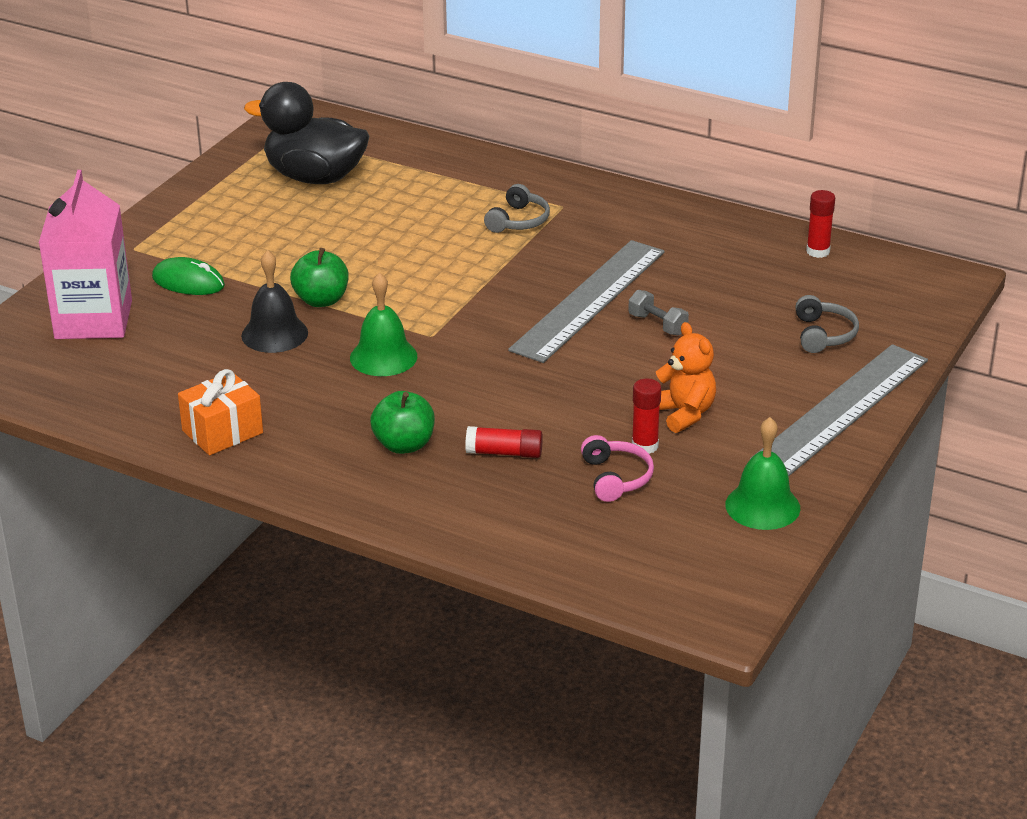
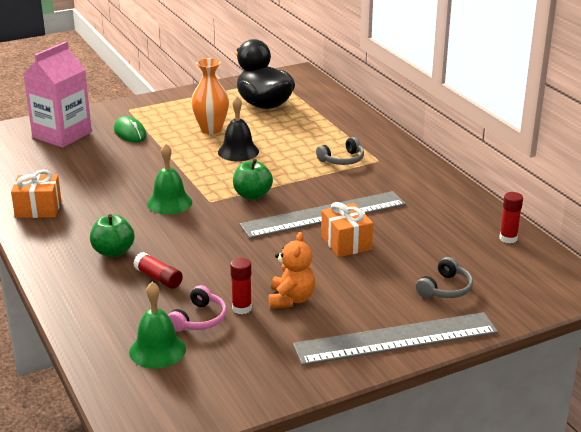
camera: 35 degrees right, 5 degrees down
(274, 334) = (133, 171): black bell -> black bell (238, 151)
(294, 238) = (211, 129): none -> orange vase
(321, 300) = (180, 163): green apple -> green apple (252, 195)
(657, 324) = (346, 243): grey dumbbell -> orange gift
(762, 506) = (263, 376): green bell -> green bell (157, 350)

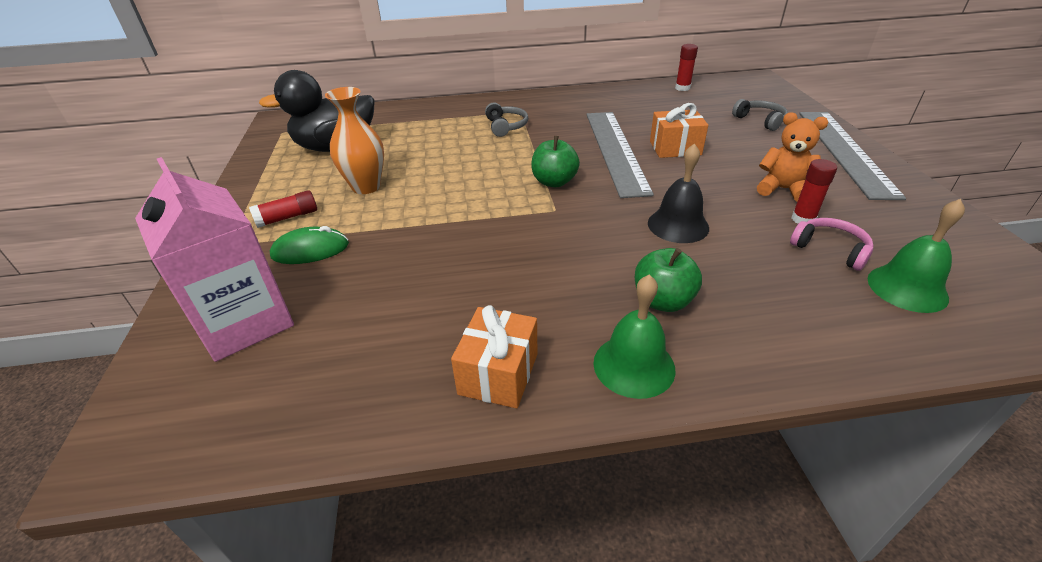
camera: 70 degrees left, 10 degrees up
(158, 278) = (737, 269): red glue stick -> red glue stick (287, 217)
(169, 203) = (544, 239): green bell -> green bell (634, 365)
(238, 151) = (441, 177): black bell -> black bell (678, 225)

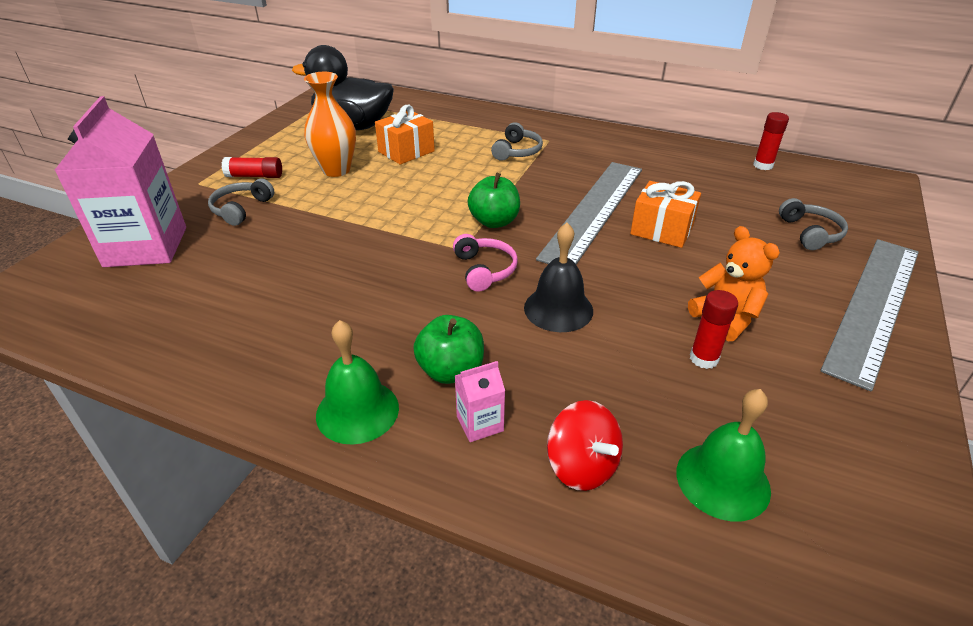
camera: 30 degrees right, 0 degrees up
(310, 250) = (241, 209): green mouse -> grey headphones
(498, 373) = (254, 364): orange gift -> orange gift (406, 151)
(730, 328) = (480, 423): none -> pink carton
(827, 322) = (582, 466): none -> red spinning top
(830, 249) = (690, 402): pink headphones -> pink headphones (484, 270)

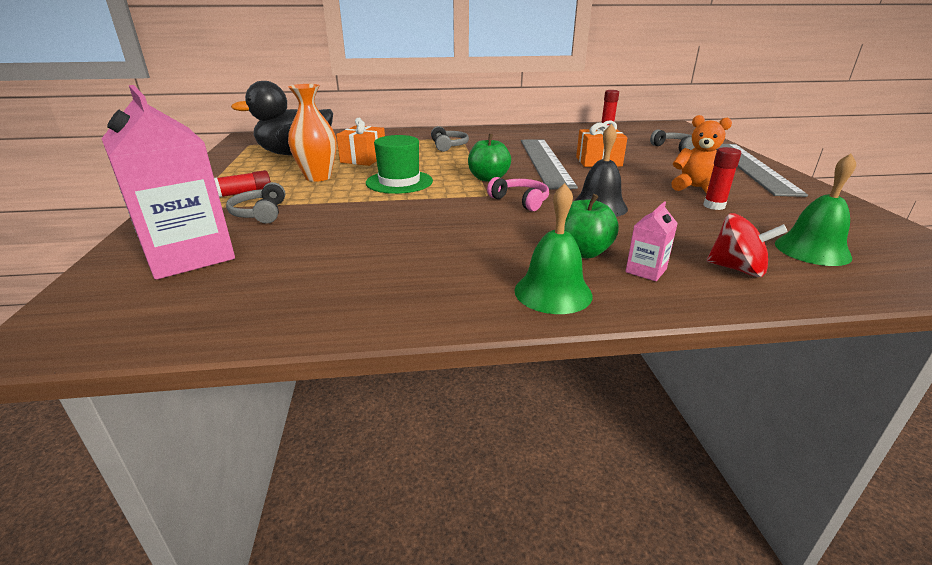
camera: 30 degrees left, 10 degrees down
(400, 200) = (399, 182): none -> green hat

